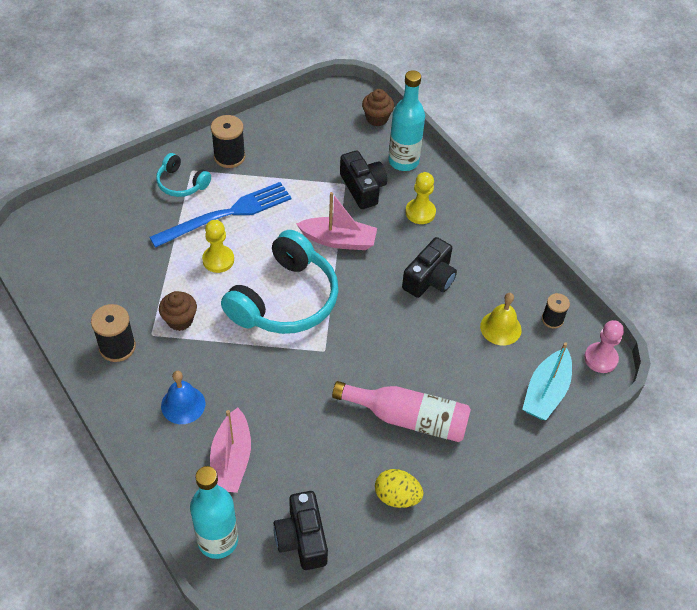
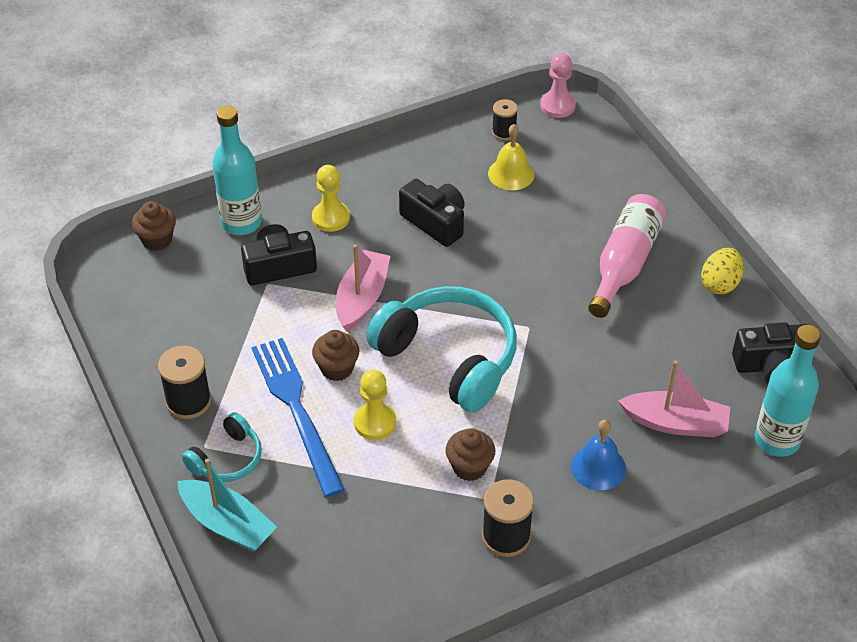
camera: 80 degrees left, 5 degrees down
(267, 233) = (337, 368): none -> brown cupcake
(546, 392) = (596, 152): turquoise boat -> turquoise boat (227, 524)

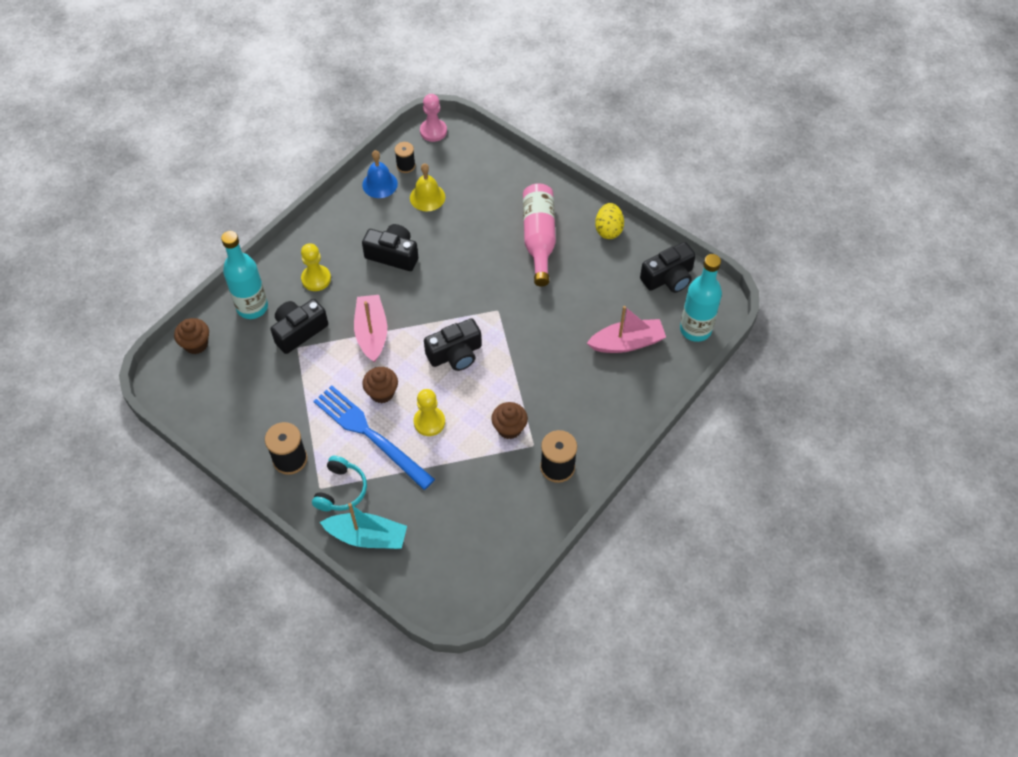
camera: 25 degrees left, 10 degrees up
(449, 357) = (455, 354): turquoise headphones -> black camera
(598, 467) = (593, 394): blue bell -> blue bell (380, 184)

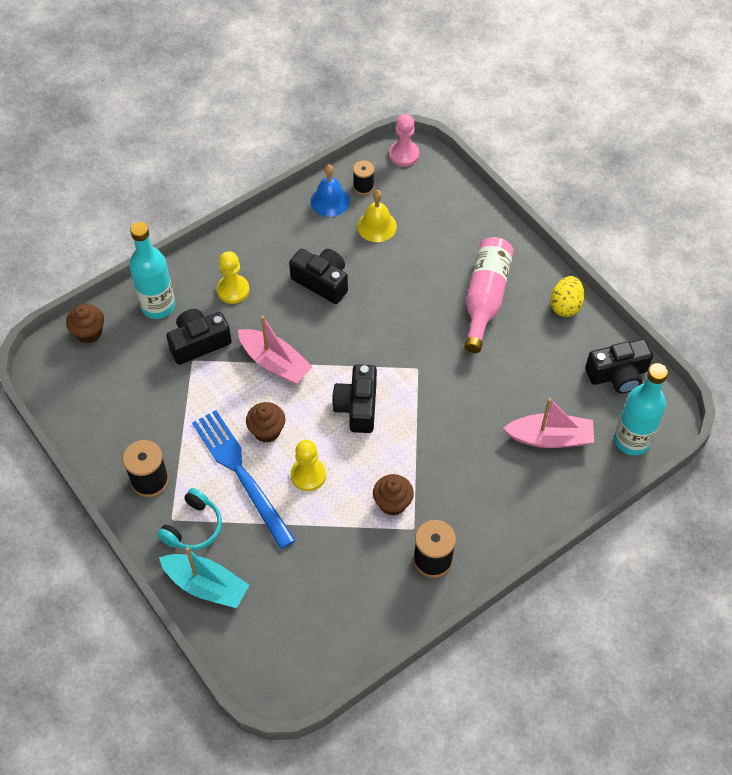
camera: 15 degrees right, 0 degrees up
(372, 333) = (275, 363): pink boat -> pink boat turned 120 degrees clockwise
(455, 354) = (357, 406): black camera -> black camera turned 105 degrees clockwise

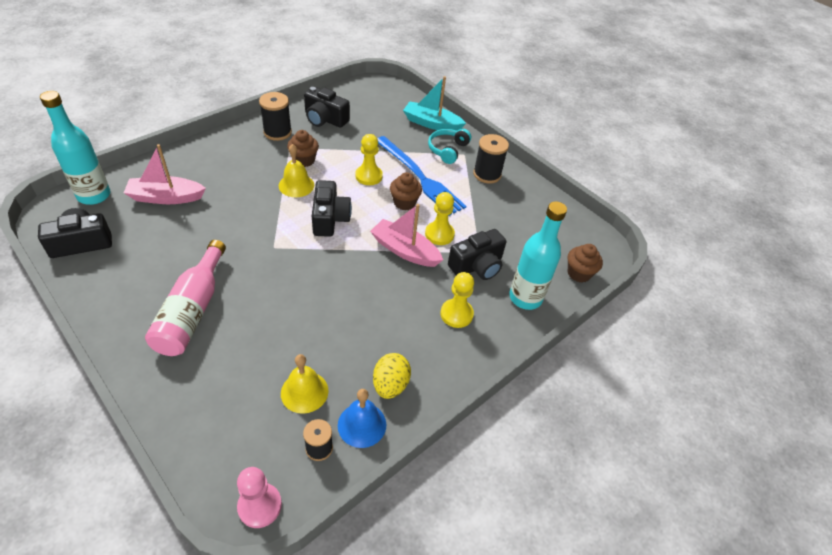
camera: 170 degrees right, 10 degrees down
(232, 384) = (439, 234): none -> yellow pawn
(322, 282) = (366, 324): black camera -> black camera (325, 119)
(399, 459) = (296, 185): none -> yellow bell
(565, 305) = (106, 305): yellow egg -> yellow egg (390, 385)

